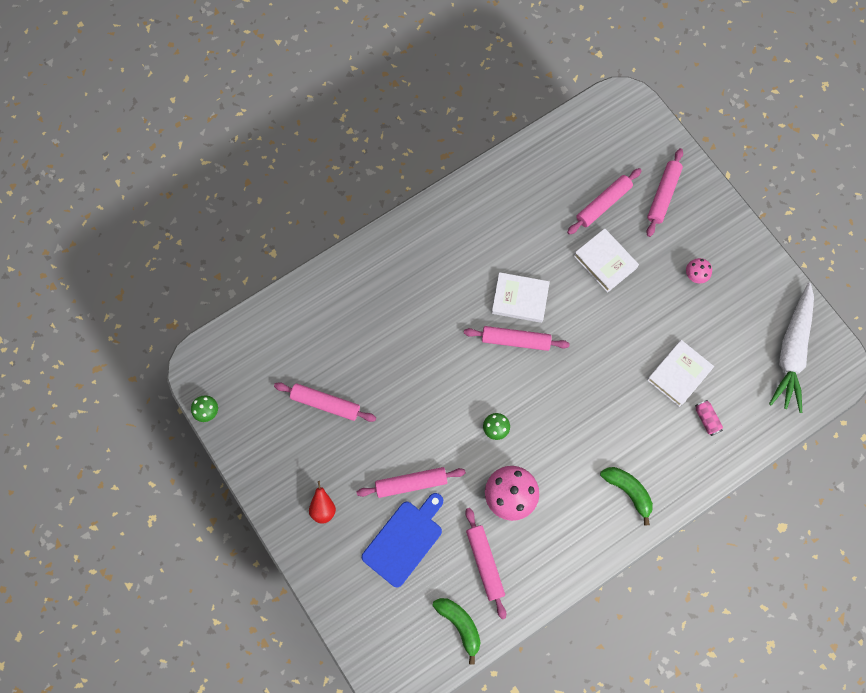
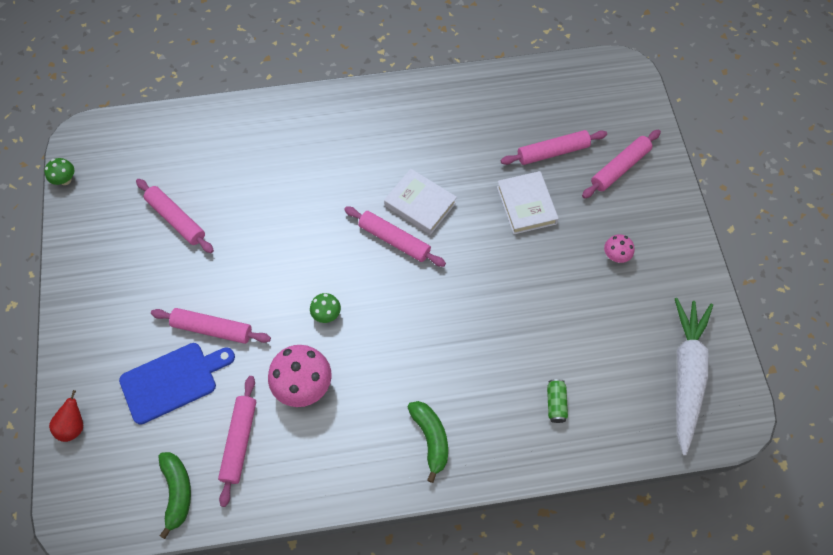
camera: 25 degrees right, 10 degrees down
(323, 508) = (114, 314): red pear -> red pear (73, 426)
(678, 374) = (548, 344): white book -> none
(706, 419) = (555, 403): pink can -> green can
(791, 351) = (686, 375): white carrot -> white carrot turned 150 degrees clockwise

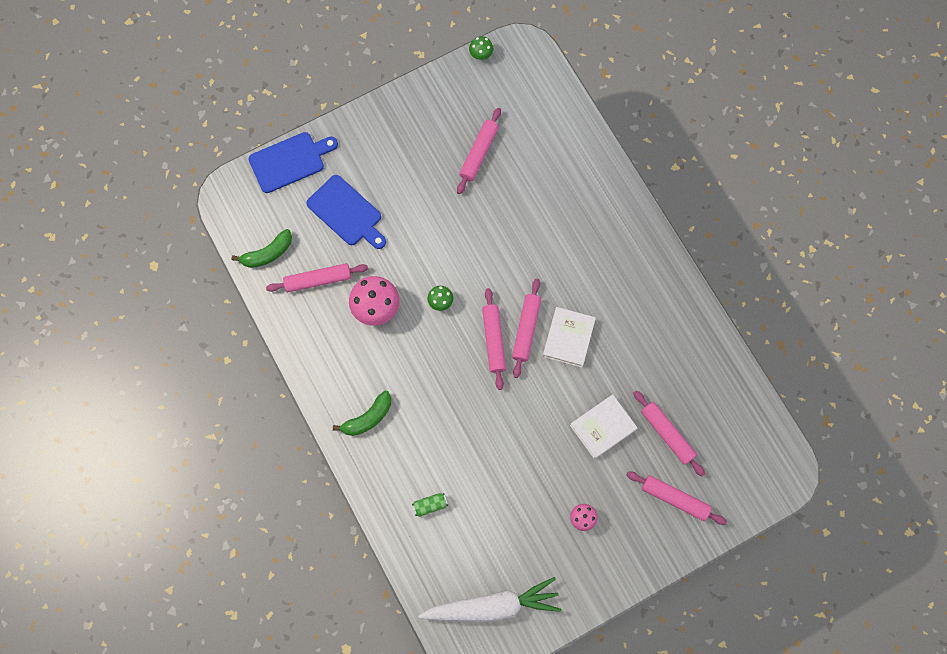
camera: 70 degrees right, 10 degrees up
(73, 426) = (290, 161): red pear -> blue cutting board
(212, 329) = (397, 222): pink rolling pin -> pink rolling pin (493, 340)

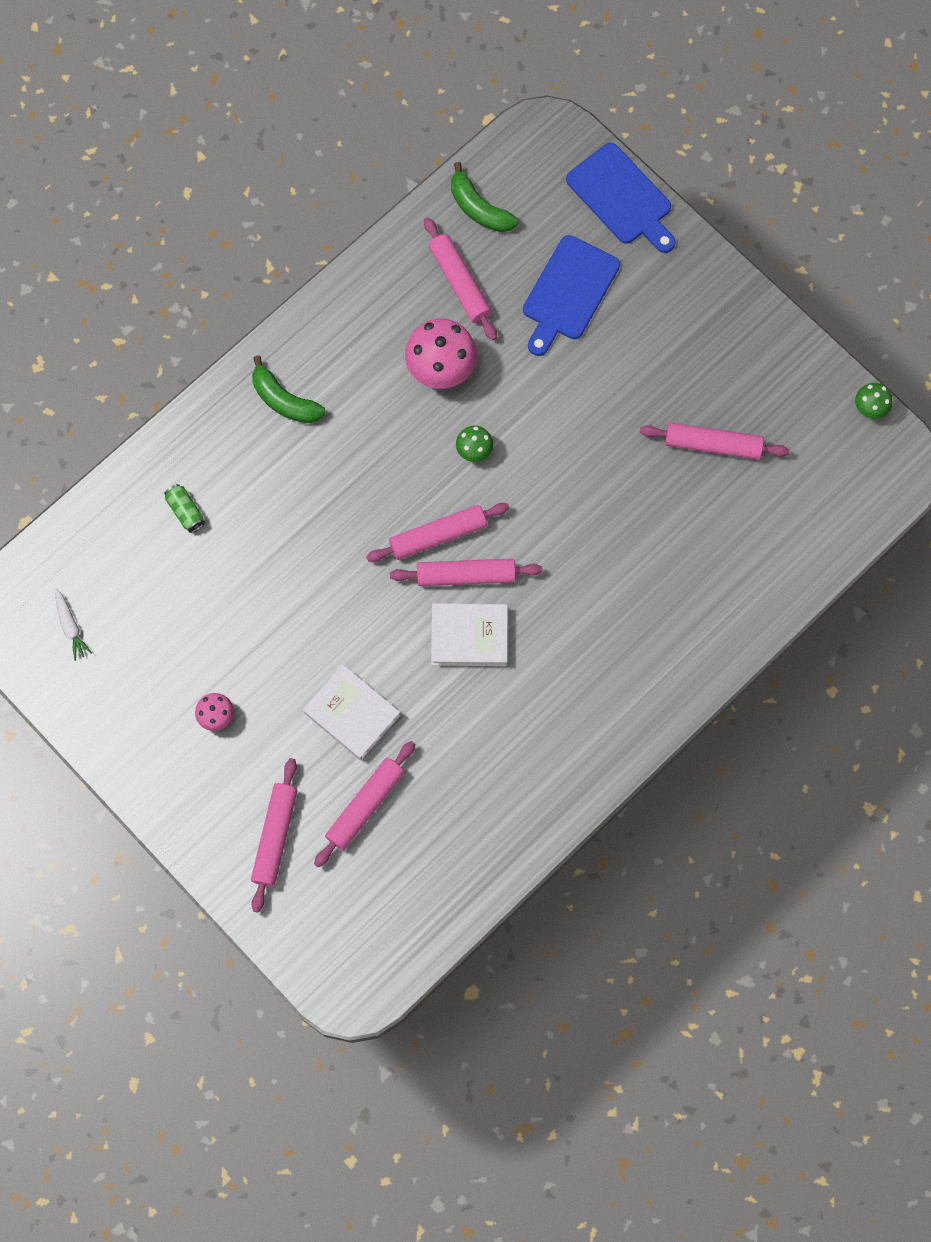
camera: 75 degrees right, 0 degrees up
(492, 606) = (70, 626): white carrot -> white carrot, size x0.40

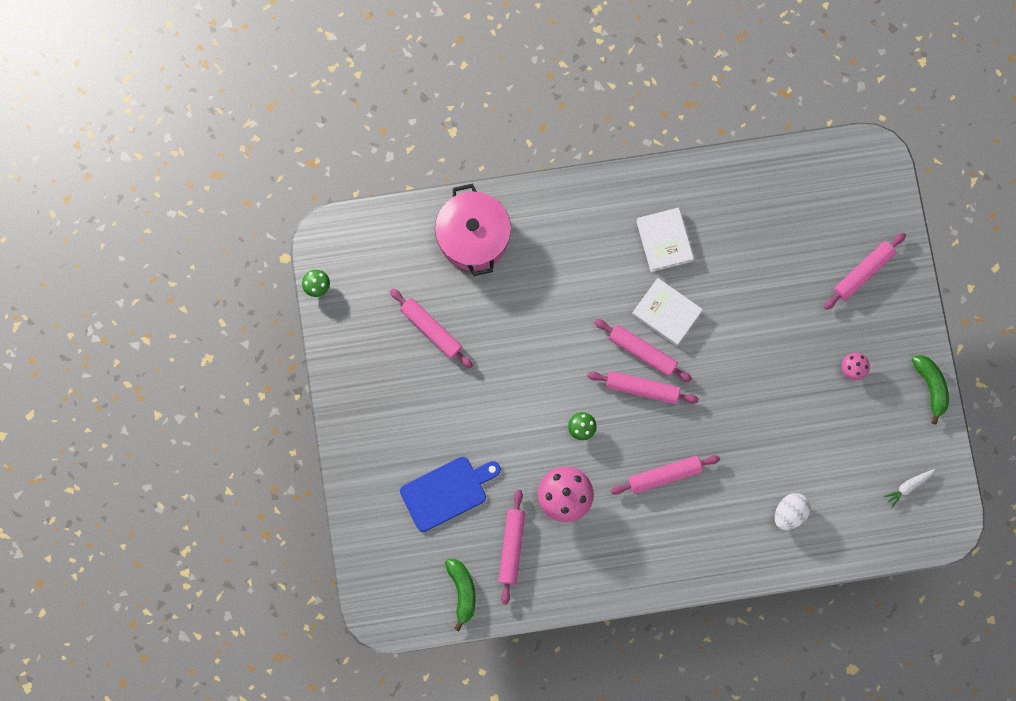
camera: 145 degrees left, 5 degrees up
(70, 626) = (908, 486): white carrot -> white carrot turned 135 degrees counterclockwise
(185, 511) = (789, 513): green can -> white egg
(284, 400) = (678, 544): green banana -> green banana (930, 386)
(352, 714) = (769, 314): white book -> white book (664, 241)
(365, 805) = (797, 254): pink rolling pin -> pink rolling pin (664, 475)
(622, 197) = (364, 533): blue cutting board -> none
(745, 575) = (473, 236): none -> pink pot

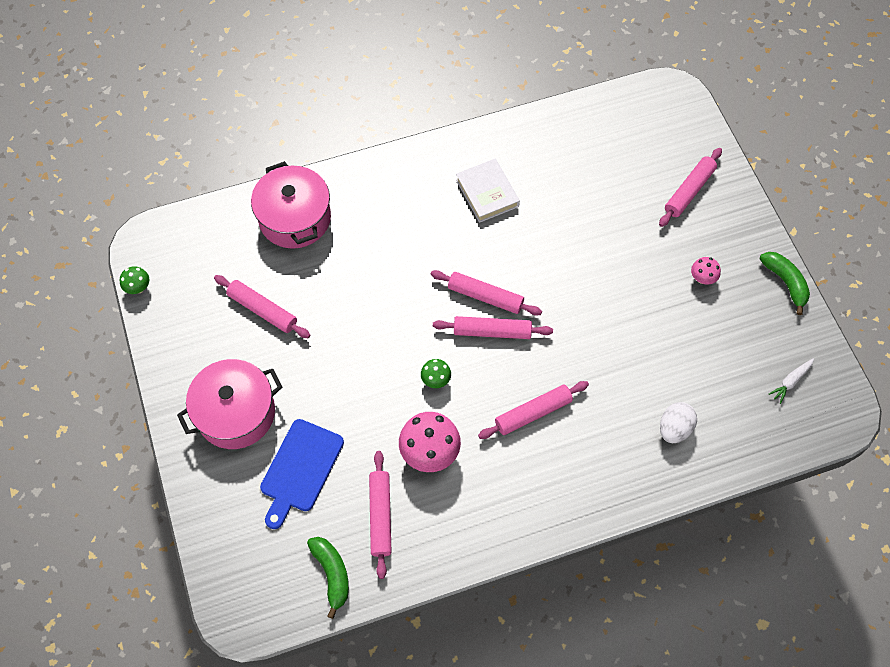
camera: 10 degrees left, 15 degrees down
(395, 428) = (236, 413): none -> pink pot
(447, 492) = (300, 469): blue cutting board -> blue cutting board turned 150 degrees clockwise
(666, 313) = (502, 257): white book -> none

